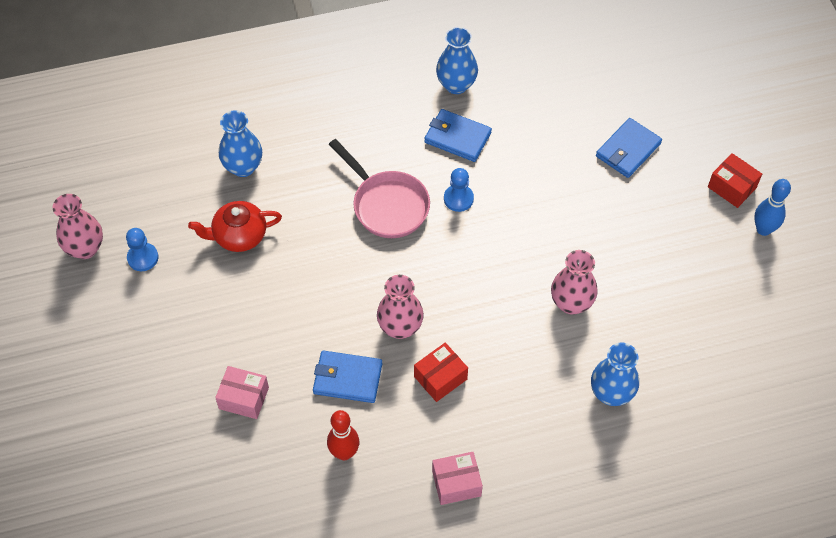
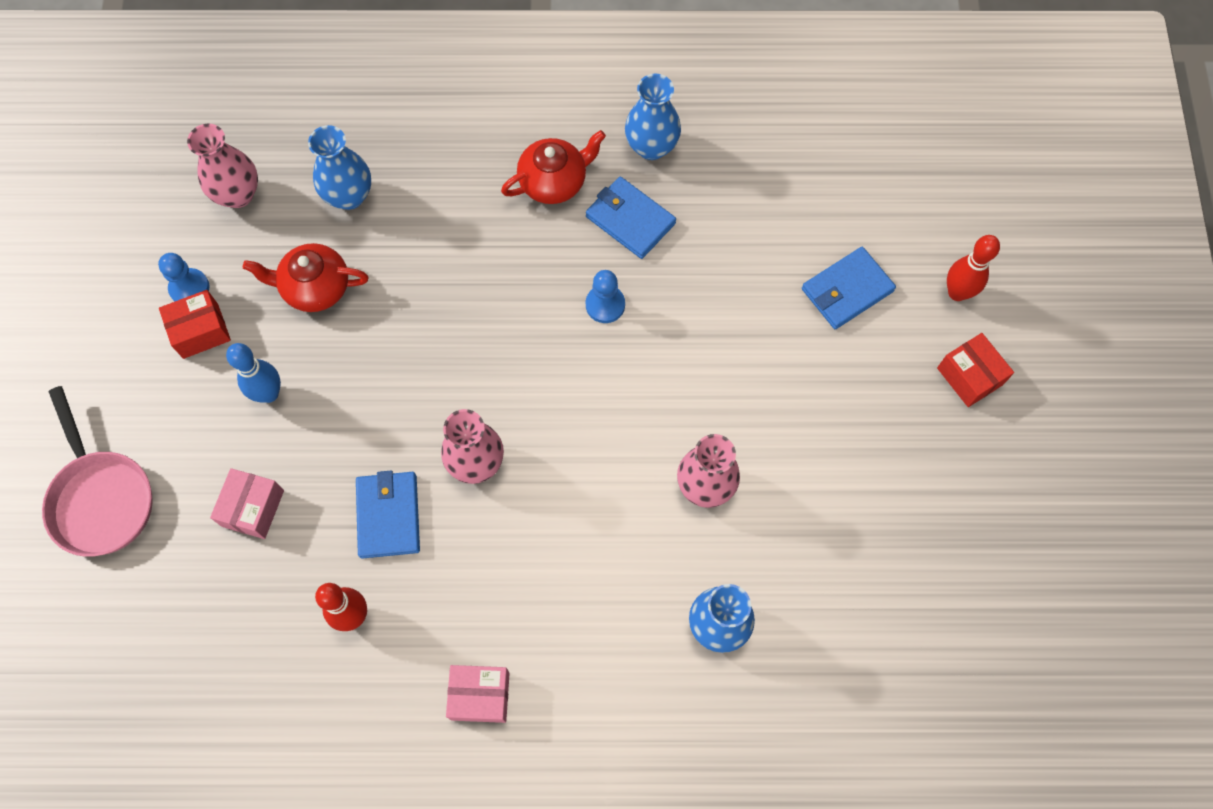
camera: 15 degrees right, 10 degrees up
(85, 248) = (125, 258): pink vase -> pink vase (238, 194)
(244, 398) = (253, 508): pink box -> pink box turned 75 degrees clockwise
(347, 378) = (388, 515): blue wallet -> blue wallet turned 60 degrees clockwise
(387, 205) = (512, 291): pink pan -> pink pan (101, 498)
(393, 123) = (554, 181): none -> red teapot
(440, 378) = (505, 545): red box -> red box (200, 331)
(705, 134) = (957, 292): none -> red bowling pin
(763, 229) = (993, 447): blue bowling pin -> blue bowling pin (269, 393)

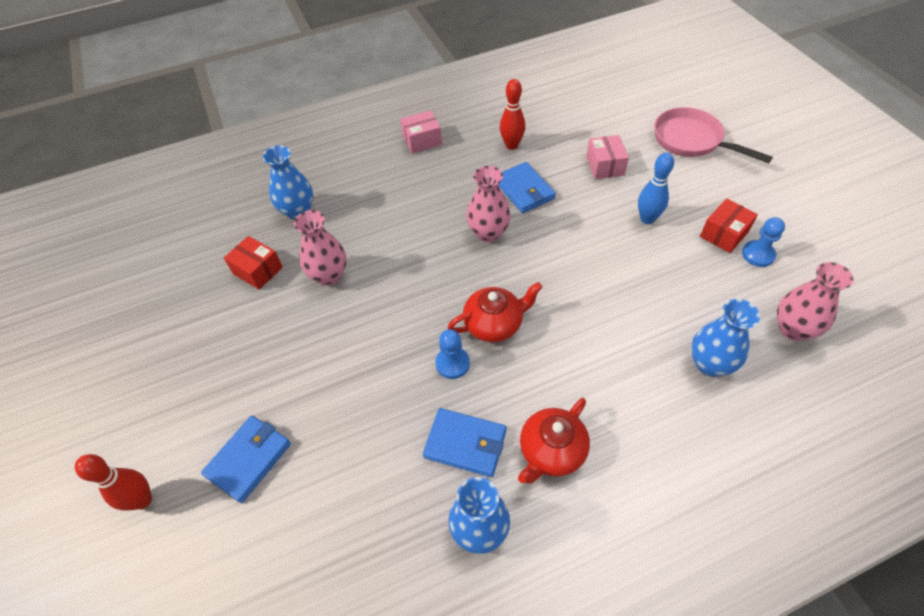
camera: 160 degrees right, 15 degrees down
(315, 287) = (675, 289): red teapot -> red teapot (494, 324)
(969, 376) = (131, 427): red box -> red box (257, 270)

